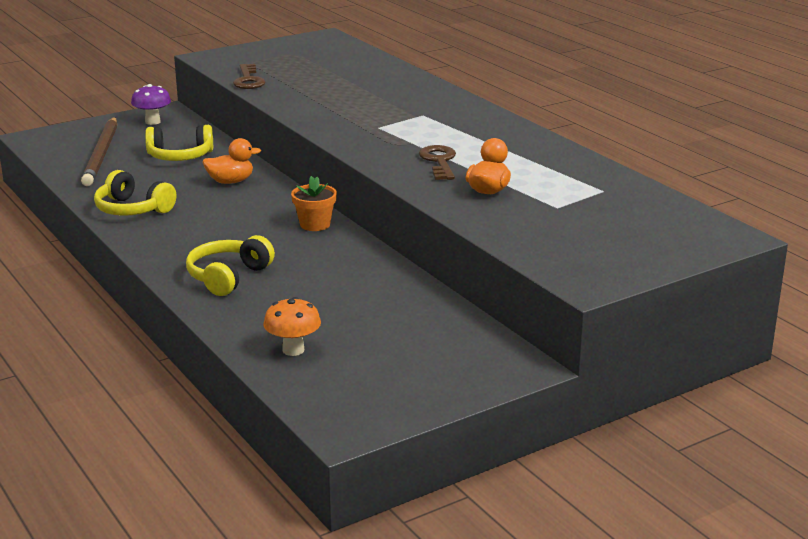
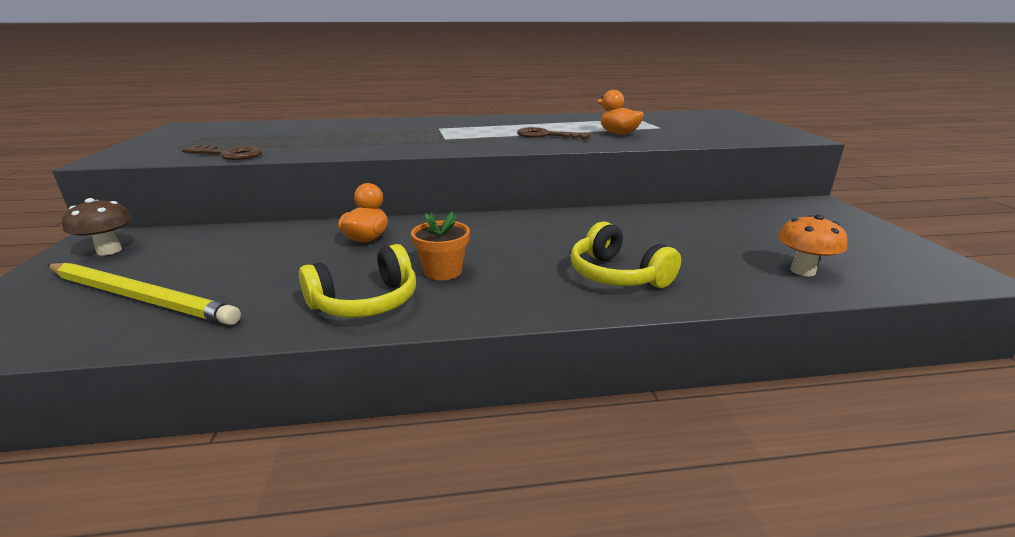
camera: 65 degrees left, 0 degrees up
(101, 154) = (140, 297): brown pencil -> yellow pencil
(153, 122) = (109, 251): purple mushroom -> brown mushroom
(180, 156) = (250, 252): yellow headphones -> none
(315, 224) = (520, 221): orange flower pot -> orange flower pot (443, 271)

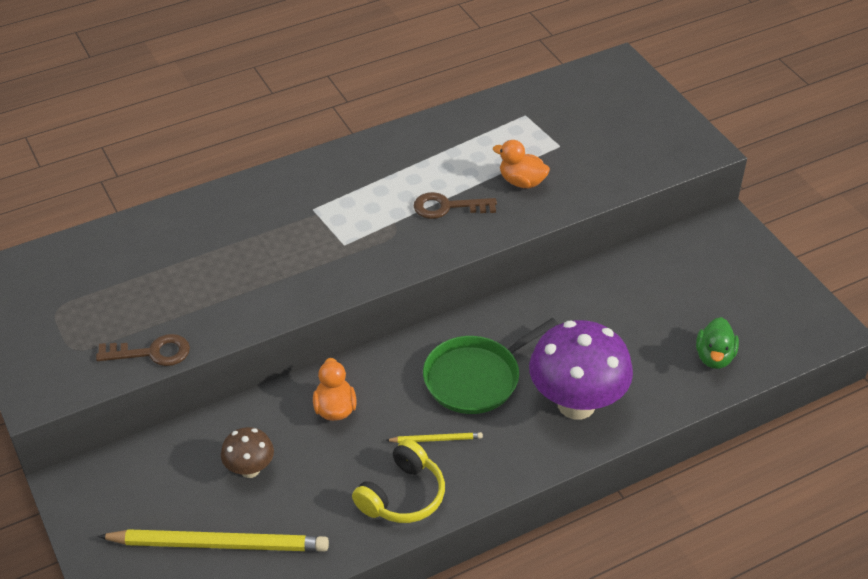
camera: 20 degrees left, 20 degrees up
(109, 251) = (110, 497): brown mushroom -> brown mushroom (250, 469)
(443, 271) = (436, 439): orange flower pot -> yellow pencil
(518, 243) = (476, 378): none -> green pan
(617, 275) = (576, 404): yellow headphones -> purple mushroom
(802, 271) = (714, 357): orange mushroom -> green duck

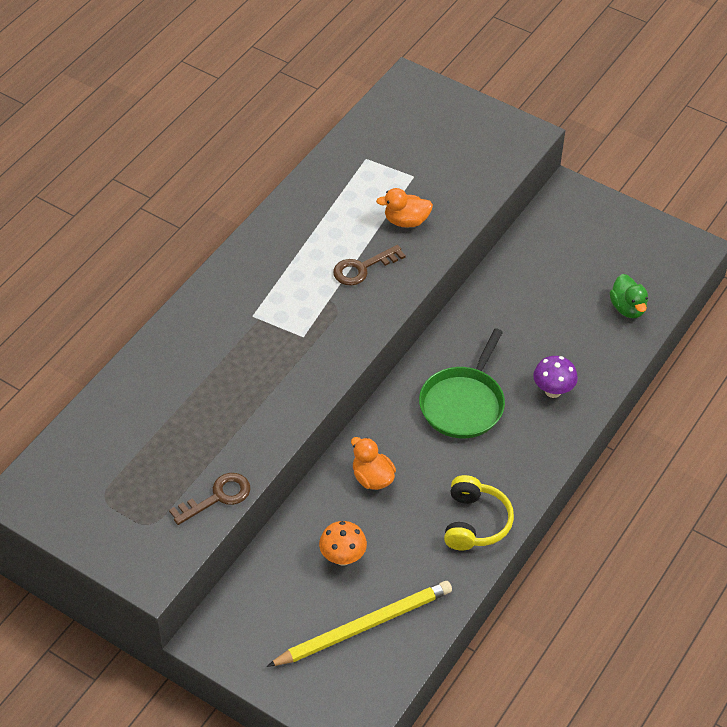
camera: 30 degrees left, 5 degrees up
(250, 469) = (342, 557): brown mushroom -> orange mushroom
(436, 439) = (468, 467): yellow pencil -> none
(576, 404) = (553, 391): purple mushroom -> purple mushroom, size x0.50

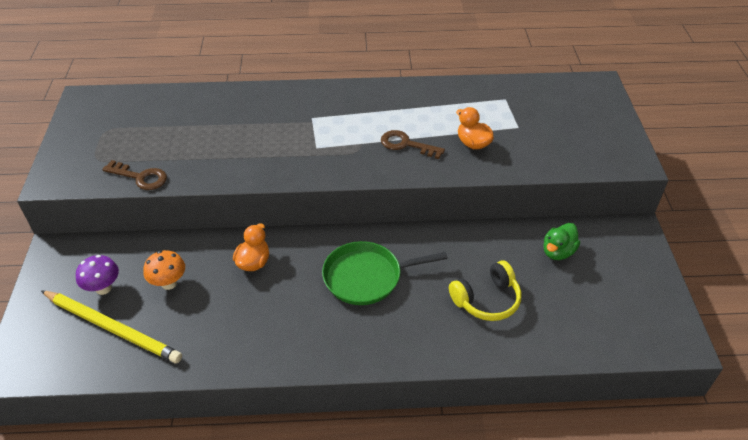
camera: 55 degrees right, 5 degrees down
(474, 522) = (257, 344): yellow headphones -> yellow headphones (486, 300)
(553, 391) = (430, 325): purple mushroom -> purple mushroom (103, 288)
(627, 308) = (565, 329): green duck -> green duck (558, 252)

